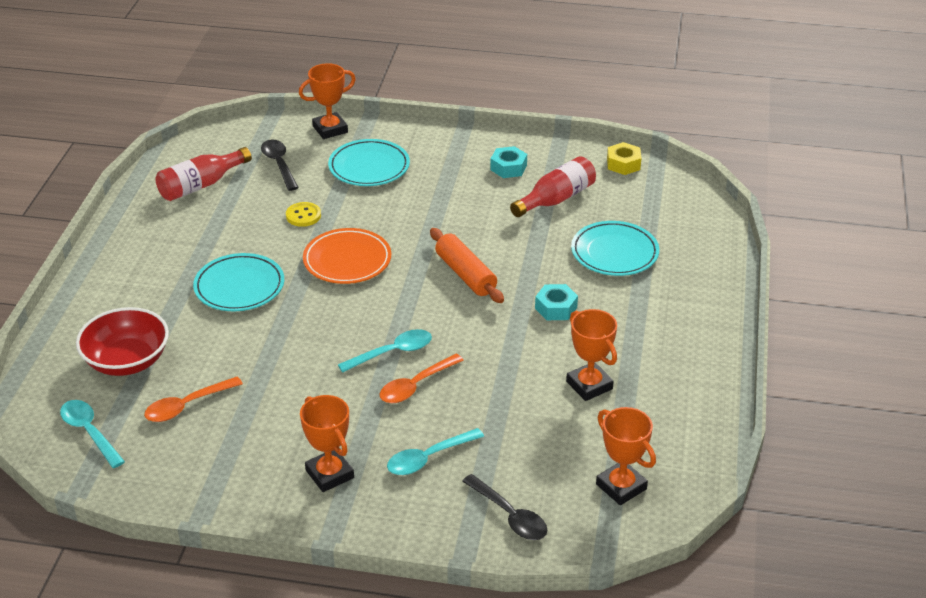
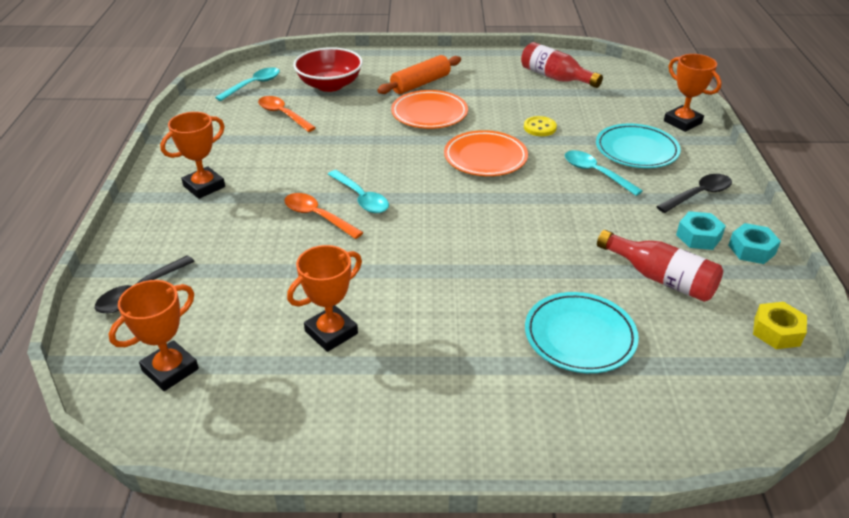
camera: 80 degrees right, 0 degrees up
(239, 287) = (429, 113): turquoise plate -> orange plate
(279, 164) = (608, 106): black spoon -> black spoon (698, 194)
(428, 458) = (220, 235): turquoise spoon -> turquoise spoon (595, 173)
(465, 274) = (492, 227): orange rolling pin -> orange rolling pin (420, 84)
(556, 308) = (457, 296): turquoise nut -> turquoise nut (751, 250)

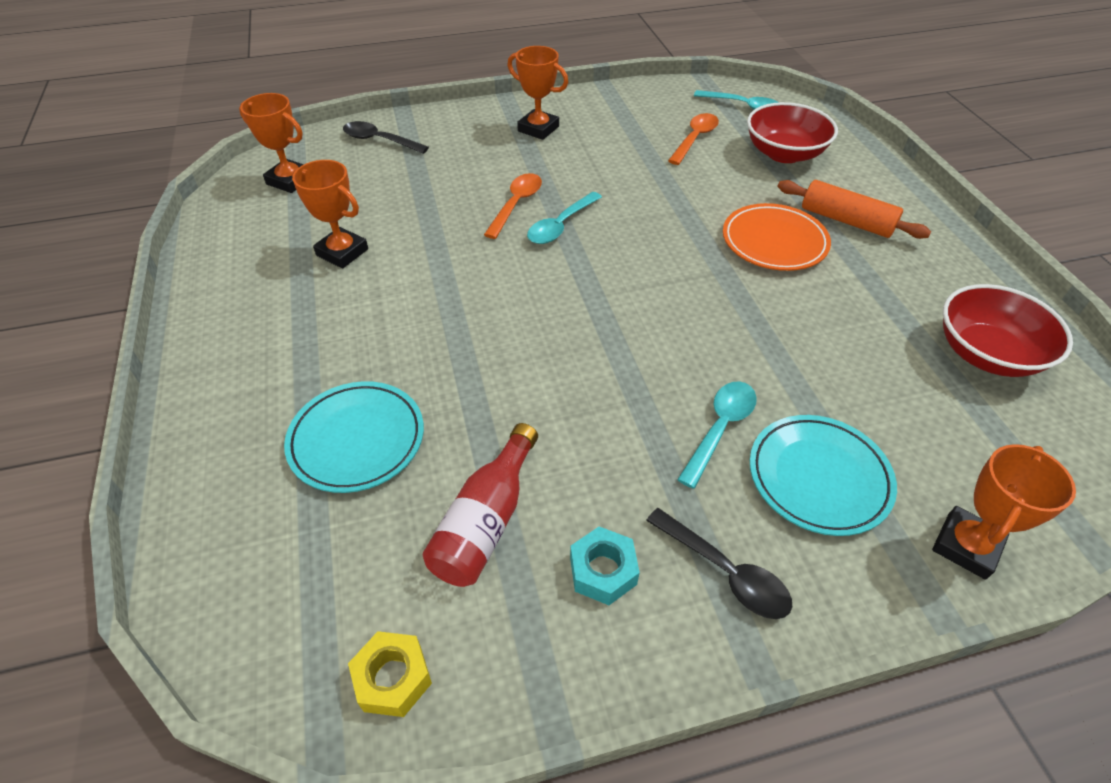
camera: 75 degrees right, 10 degrees up
(485, 158) = (696, 308): orange plate -> none
(539, 127) = (811, 352): yellow button -> none
(555, 78) = (986, 353): red bottle -> red bowl
(751, 250) = (593, 652): turquoise nut -> none

